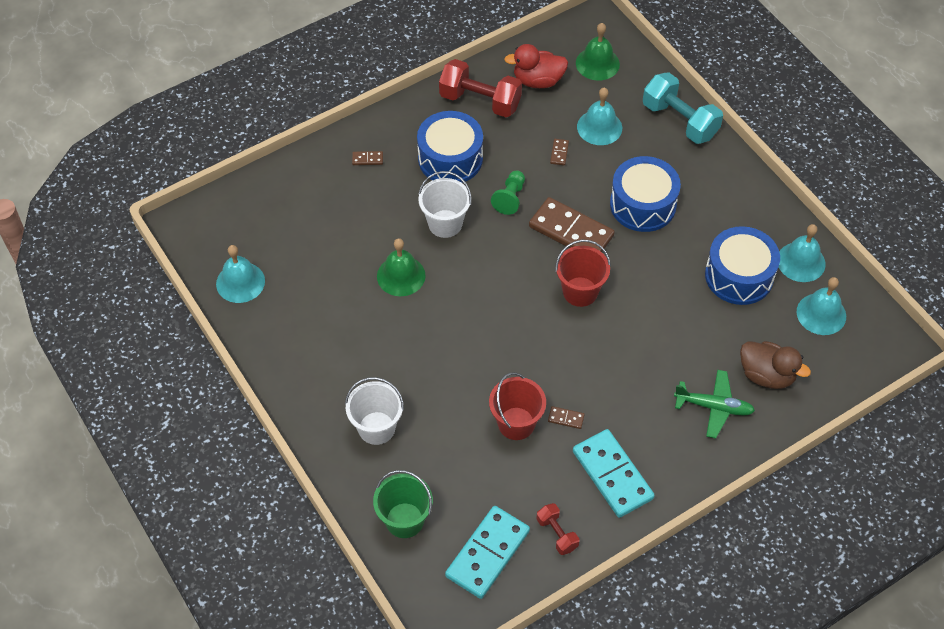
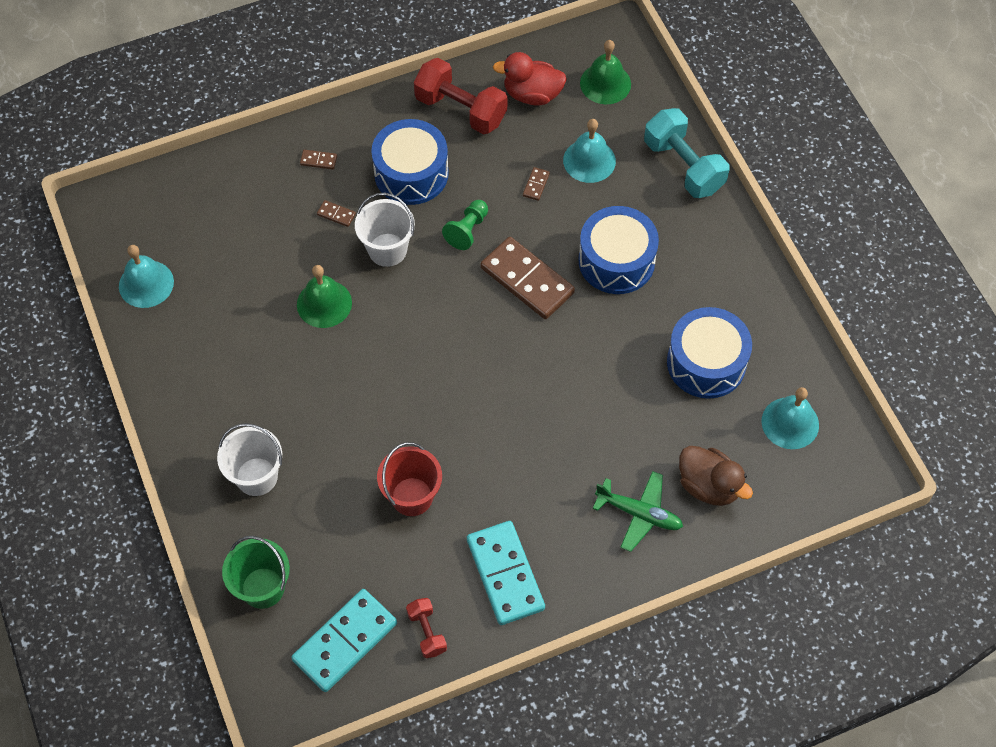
camera: 10 degrees right, 5 degrees up
(566, 418) = (468, 500): brown domino -> brown domino (336, 214)
(580, 291) = (520, 353): red bucket -> none
(801, 262) = (782, 357): turquoise bell -> none

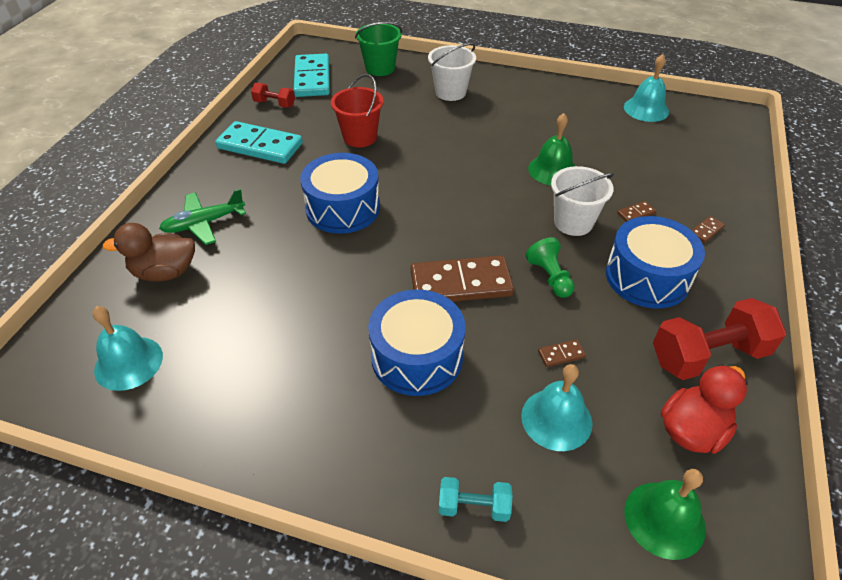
camera: 130 degrees right, 15 degrees down
(536, 185) = (561, 354): brown domino -> brown domino turned 75 degrees counterclockwise
(683, 166) = (474, 506): turquoise dumbbell -> turquoise dumbbell, size x0.52
(706, 363) = (250, 347): blue drum -> blue drum (343, 208)

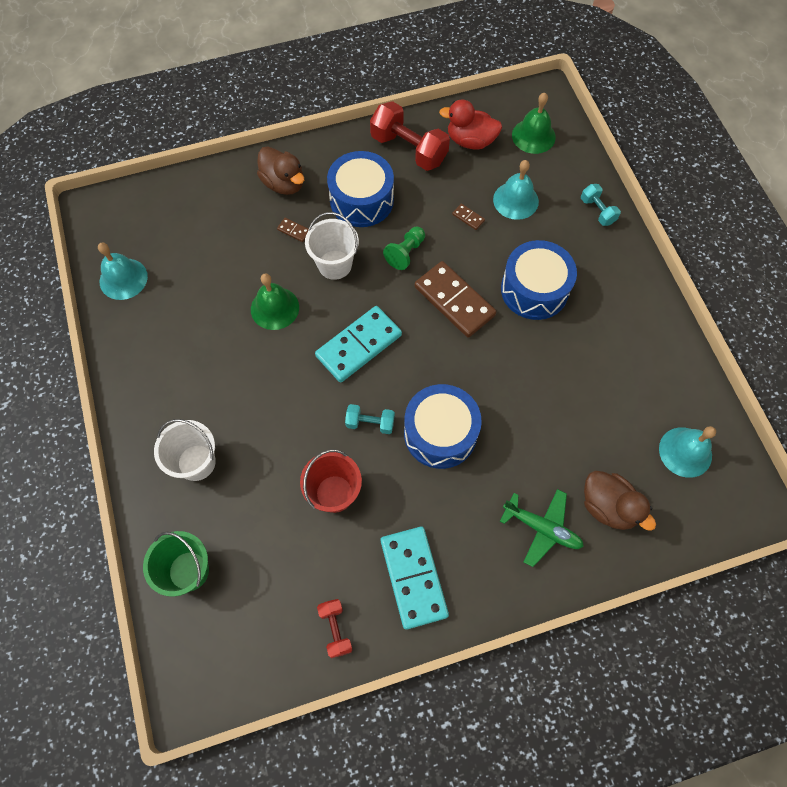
camera: 125 degrees left, 20 degrees up
(312, 78) = (258, 632): turquoise domino -> turquoise domino (358, 345)
(394, 176) = (370, 423): none -> turquoise dumbbell
(706, 231) = (284, 183): brown domino -> brown duck

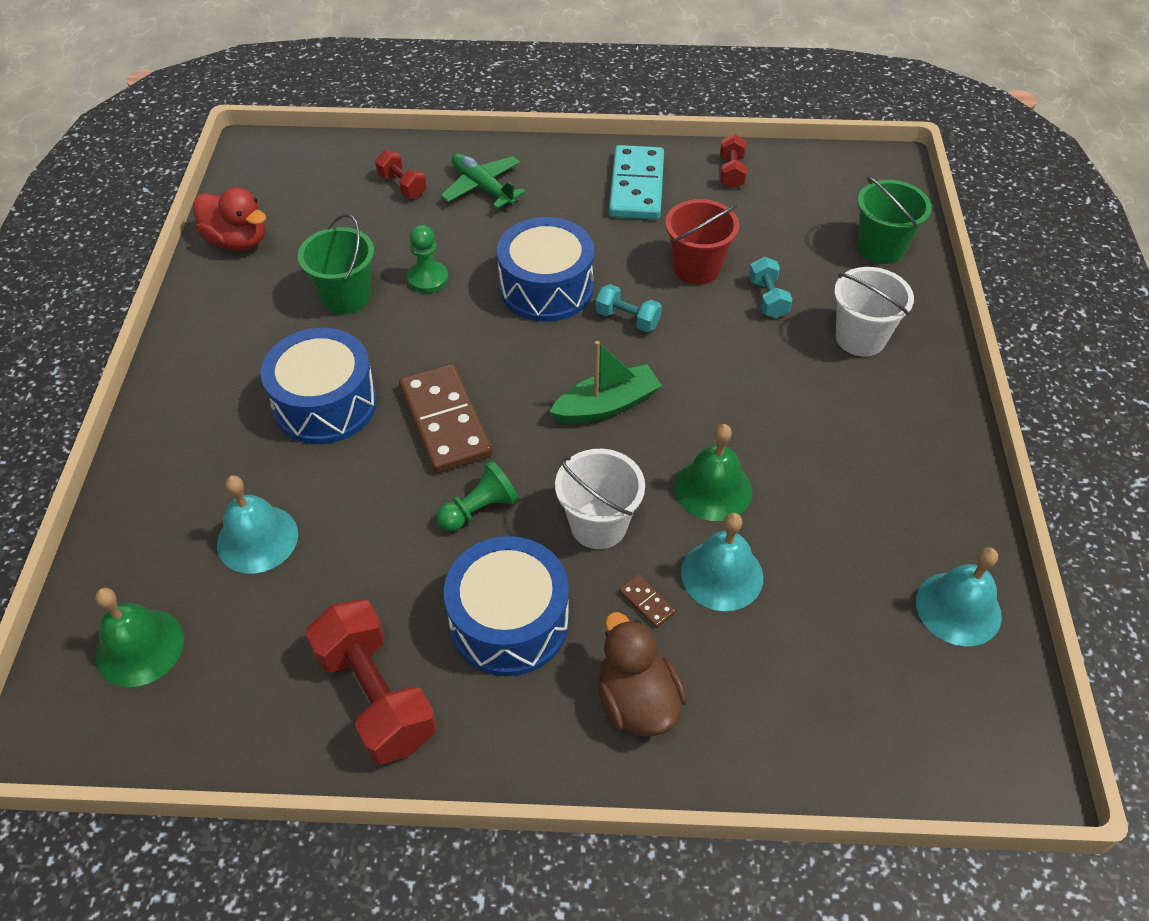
camera: 160 degrees left, 15 degrees down
(358, 345) = (607, 405): turquoise domino -> green boat
(468, 218) = (351, 534): brown domino -> none
(470, 141) = (255, 675): red duck -> red duck (237, 241)
(530, 412) = (428, 279): none -> green pawn
(576, 376) = (346, 297): none -> green bucket
(597, 211) = (149, 482): turquoise dumbbell -> turquoise dumbbell (767, 298)
(608, 506) = (402, 185): brown duck -> red dumbbell
(685, 452) = (285, 203): turquoise bell -> turquoise bell (722, 575)

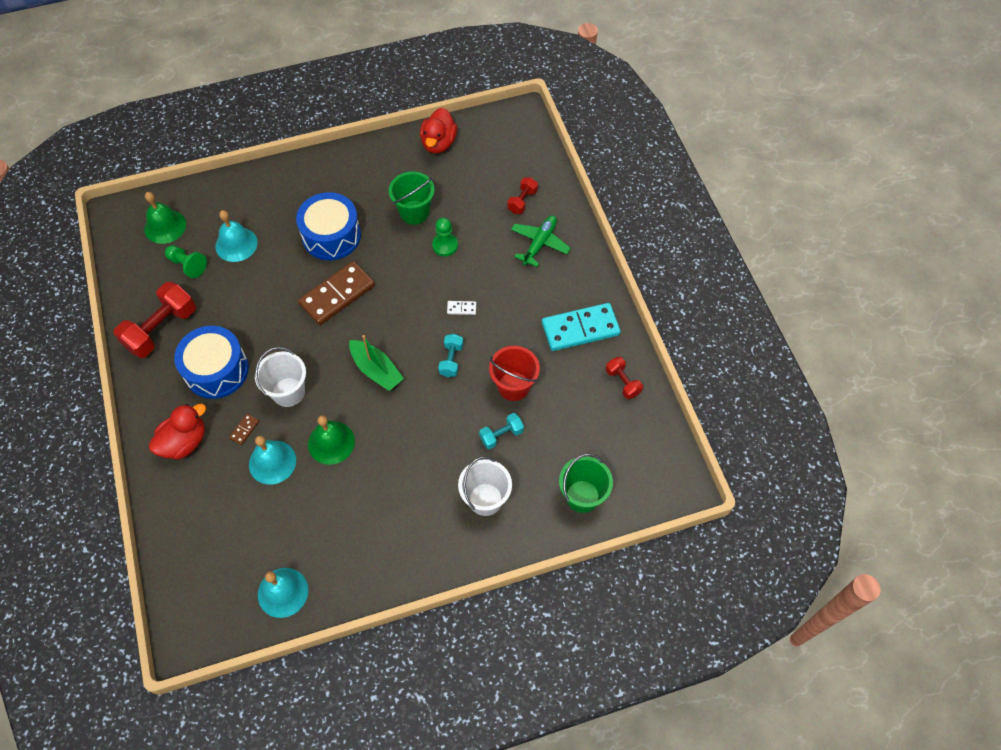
camera: 70 degrees right, 10 degrees up
(479, 509) = (282, 332): green pawn -> green pawn (187, 265)
(546, 288) = (461, 308): blue drum -> white domino
(637, 701) = (184, 442): brown duck -> red duck
(731, 172) = (622, 382): red dumbbell -> red dumbbell turned 75 degrees clockwise

